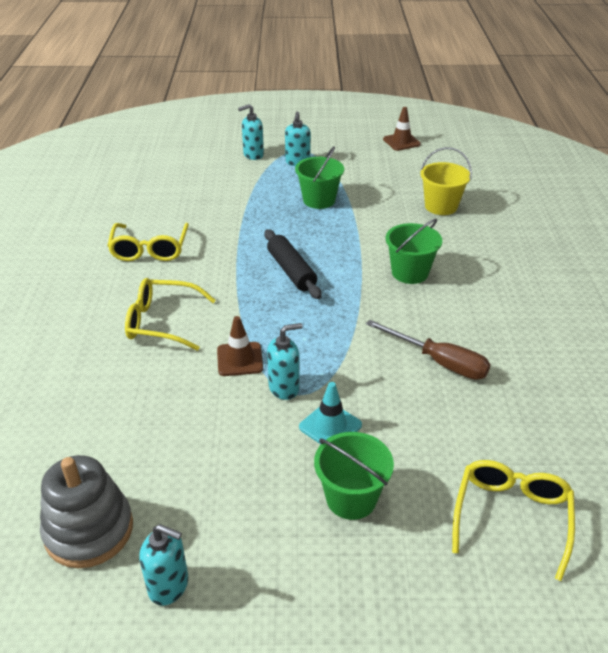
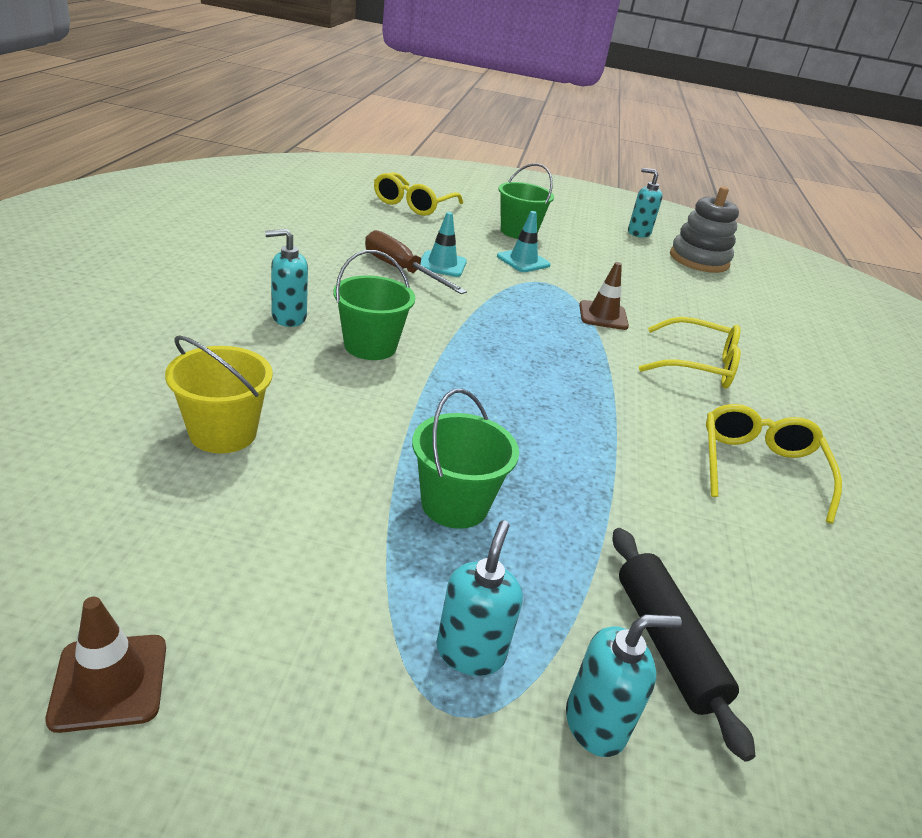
camera: 175 degrees left, 5 degrees down
(284, 388) = (559, 288): turquoise soap dispenser -> turquoise soap dispenser (288, 317)
(291, 271) = (535, 385): black rolling pin -> black rolling pin (666, 644)
(409, 386) = (442, 264): none -> turquoise traffic cone

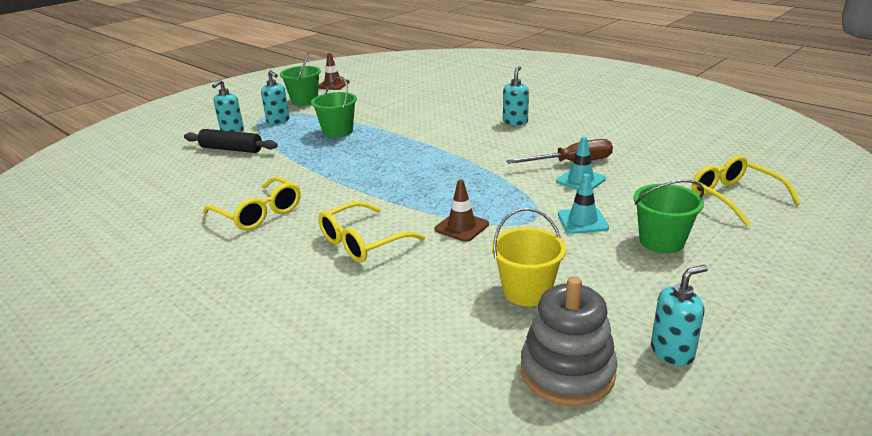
camera: 130 degrees right, 5 degrees down
(223, 433) = (424, 102): yellow bucket -> yellow bucket (527, 291)
(370, 346) = (472, 136): green bucket -> green bucket (304, 100)

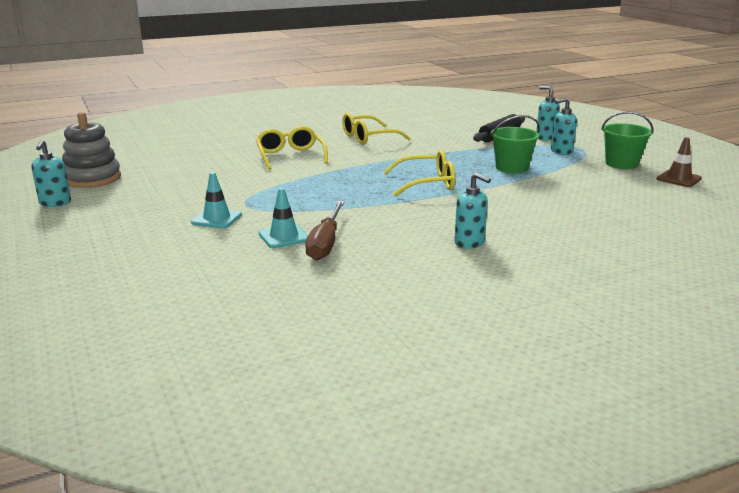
camera: 110 degrees right, 5 degrees down
(461, 227) = (269, 182): brown traffic cone -> none
(527, 291) = (167, 184): yellow bucket -> none
(661, 241) = (145, 236): green bucket -> none
(734, 197) = (149, 294): yellow glasses -> yellow glasses (427, 183)

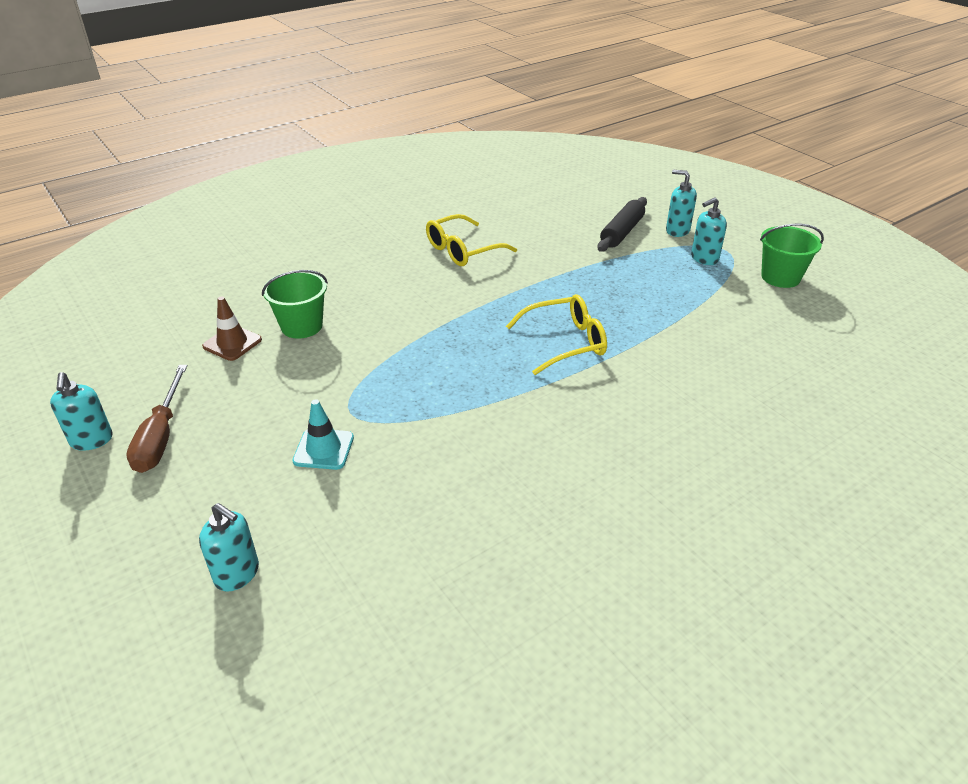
camera: 10 degrees left, 15 degrees up
(92, 178) = (125, 377): grey stacking toy -> none
(284, 237) = (423, 478): turquoise traffic cone -> none
(290, 156) = (376, 300): yellow glasses -> none
(325, 243) = (480, 485): brown screwdriver -> brown screwdriver (160, 436)
(469, 243) = (654, 462): turquoise soap dispenser -> turquoise soap dispenser (237, 574)
(512, 168) = (656, 298): green bucket -> green bucket (301, 326)
(679, 179) = (853, 302): brown traffic cone -> brown traffic cone (232, 343)

